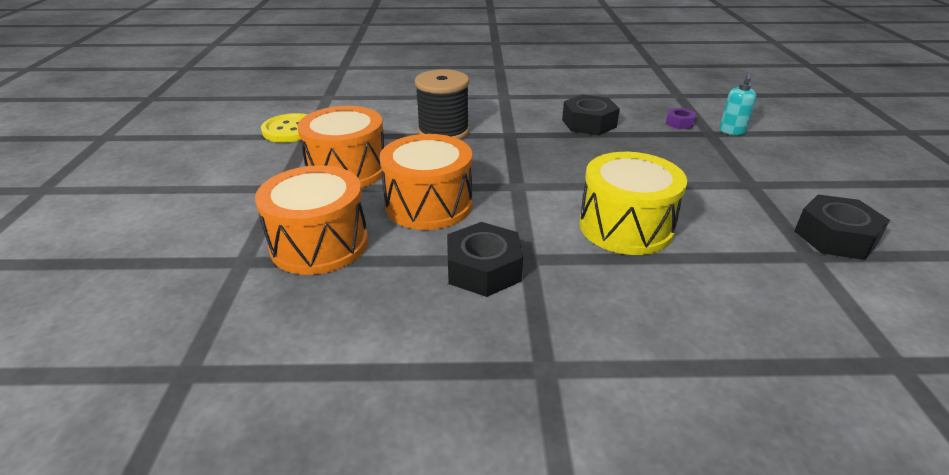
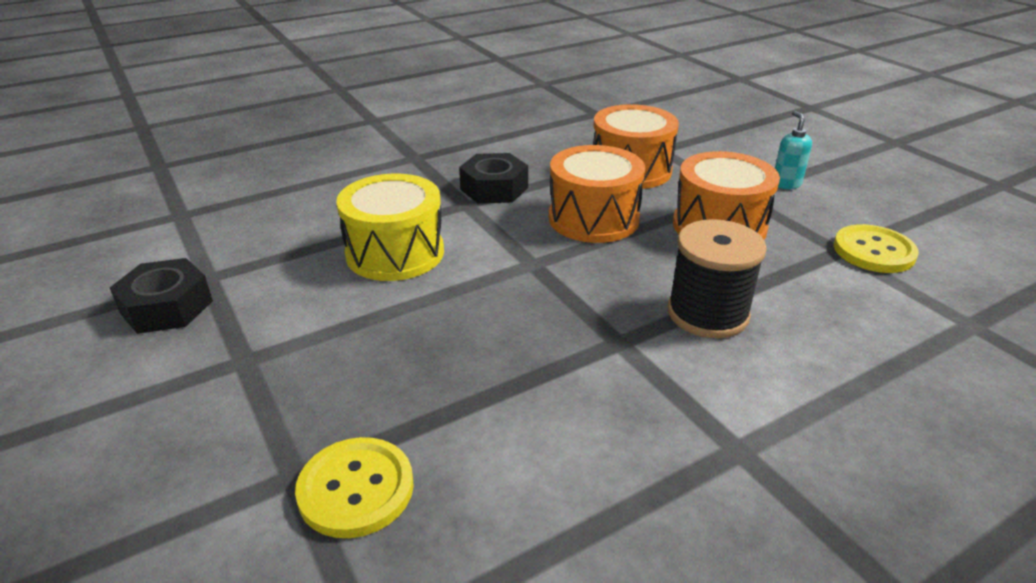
camera: 150 degrees right, 0 degrees up
(589, 123) = (522, 418): black nut -> none
(679, 123) = (356, 489): purple nut -> yellow button
(732, 131) = (248, 500): turquoise soap dispenser -> turquoise soap dispenser (786, 184)

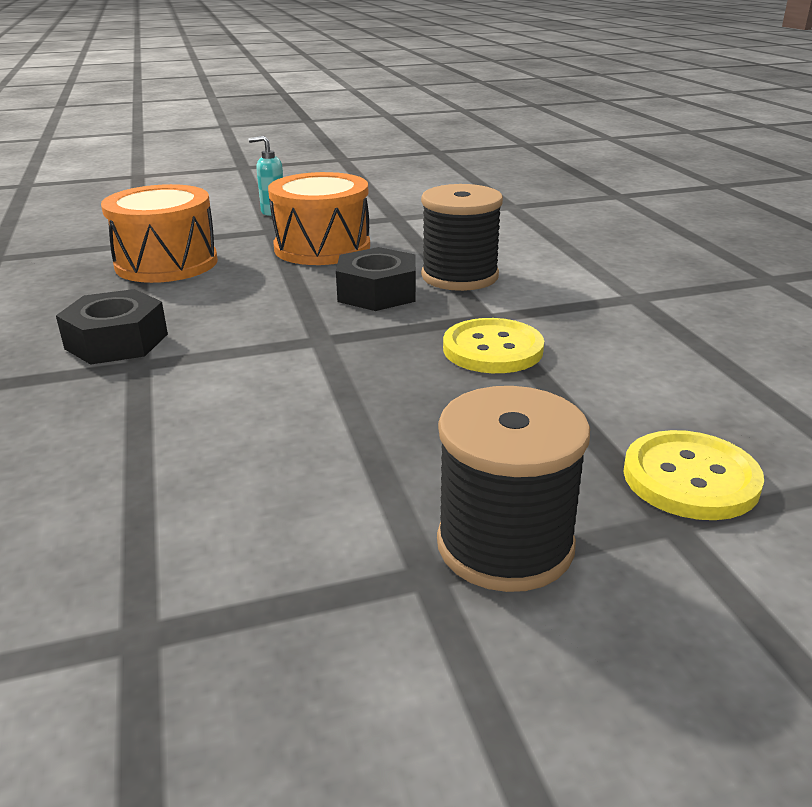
camera: 75 degrees left, 5 degrees down
(166, 307) = (214, 690): black nut -> black nut (377, 293)
(270, 389) = (505, 545): none -> black spool
(395, 253) = (222, 427): yellow drum -> none
(593, 218) = (254, 296): orange drum -> none
(873, 251) = (405, 209): yellow button -> yellow button (492, 349)

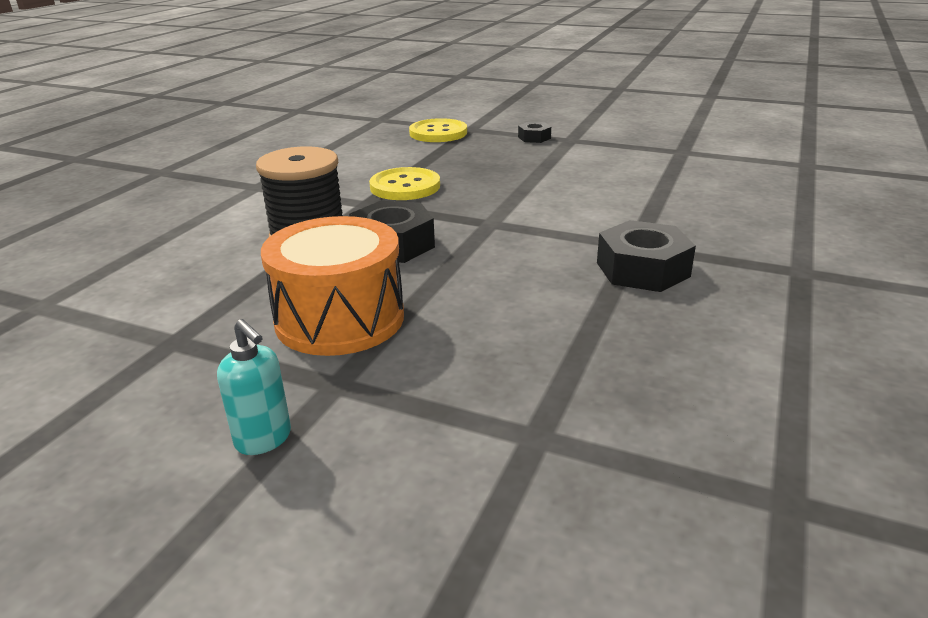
camera: 140 degrees left, 0 degrees up
(166, 263) = (530, 364): orange drum -> none
(505, 545) = (534, 138): black spool -> black nut

